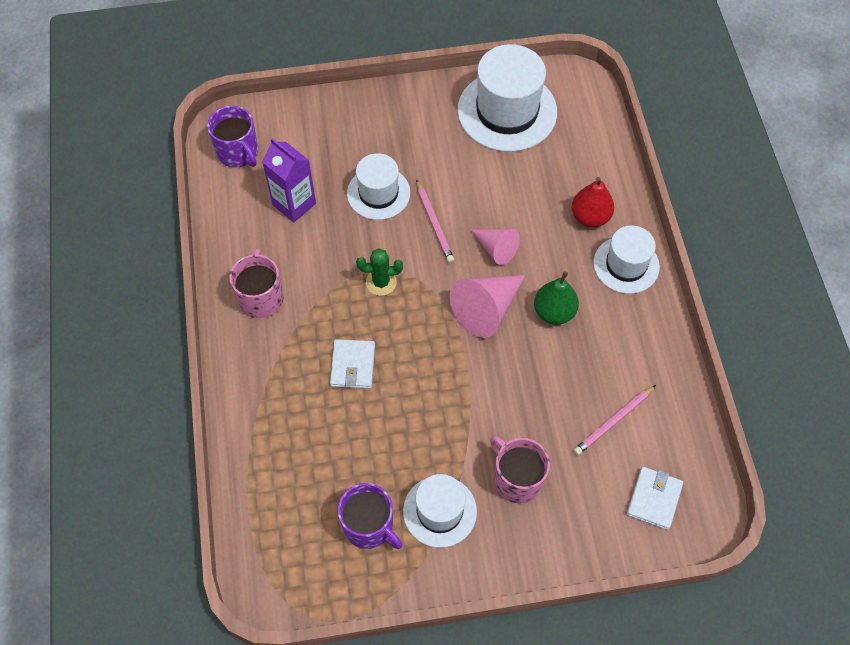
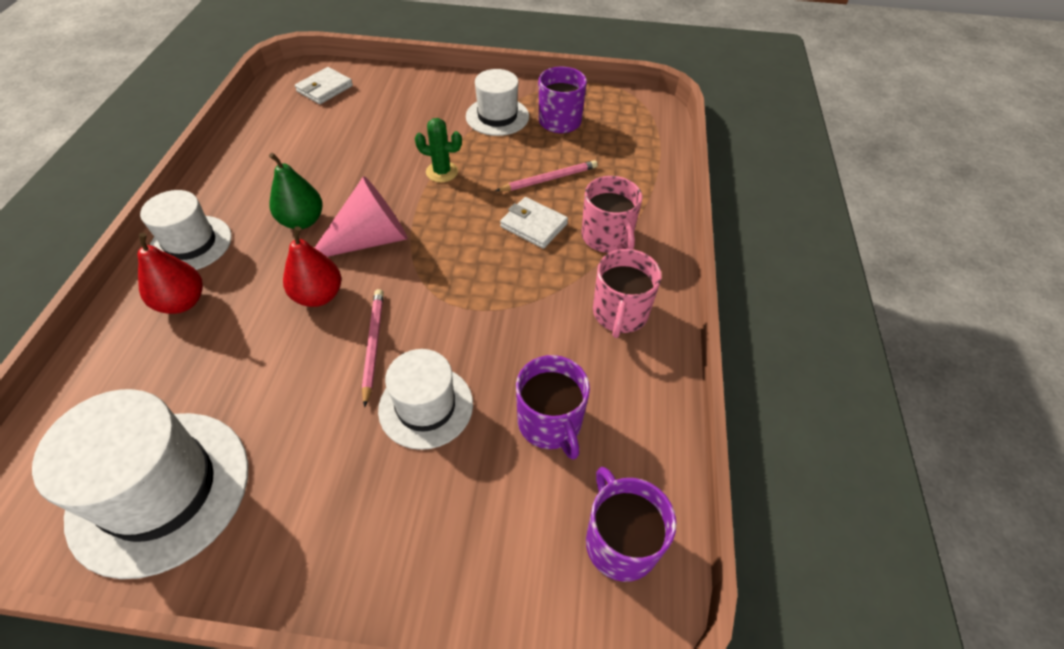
camera: 165 degrees left, 10 degrees down
(294, 204) = (550, 423): purple carton -> purple mug
(353, 365) = (533, 225): white wallet -> white wallet turned 75 degrees counterclockwise
(381, 282) = (471, 294): green cactus -> green cactus (442, 172)
(496, 249) = (318, 296): pink cone -> red pear
(517, 479) = (423, 120): pink mug -> pink mug (607, 237)
(613, 421) = (316, 134): pink pencil -> pink pencil (549, 179)

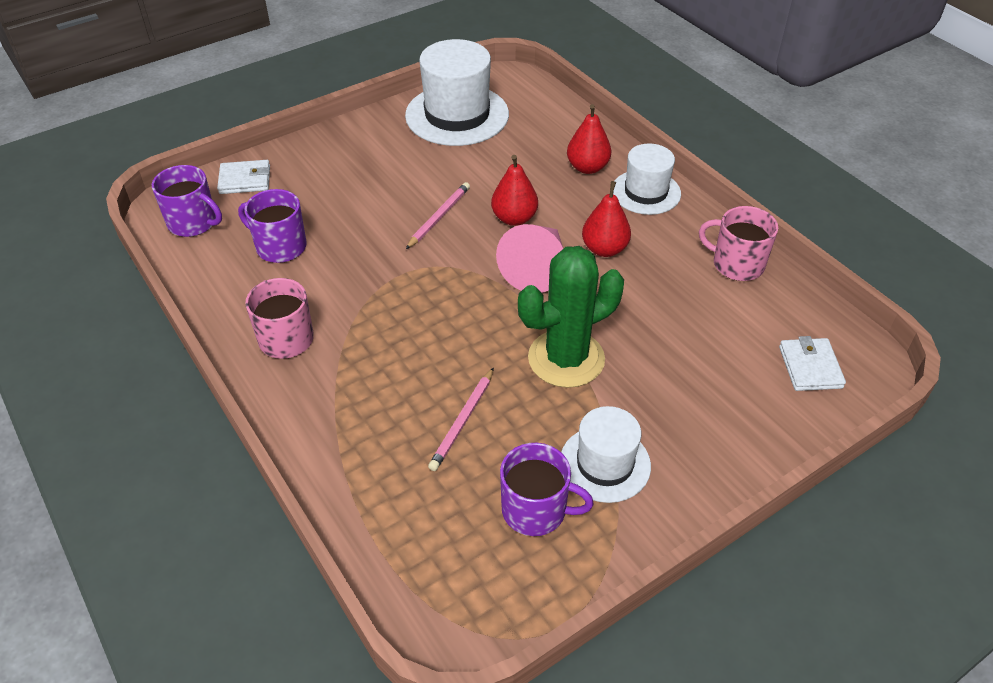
camera: 140 degrees right, 5 degrees down
(302, 221) = (604, 249): green pear -> red pear
(373, 345) = (439, 217): pink pencil -> pink pencil turned 105 degrees counterclockwise
(426, 406) = (367, 211): white hat -> none
(442, 172) = (566, 359): green cactus -> green cactus, size x2.00
(533, 225) = (425, 364): white wallet -> white wallet (245, 180)
(607, 237) = (349, 396): pink mug -> pink mug (736, 264)

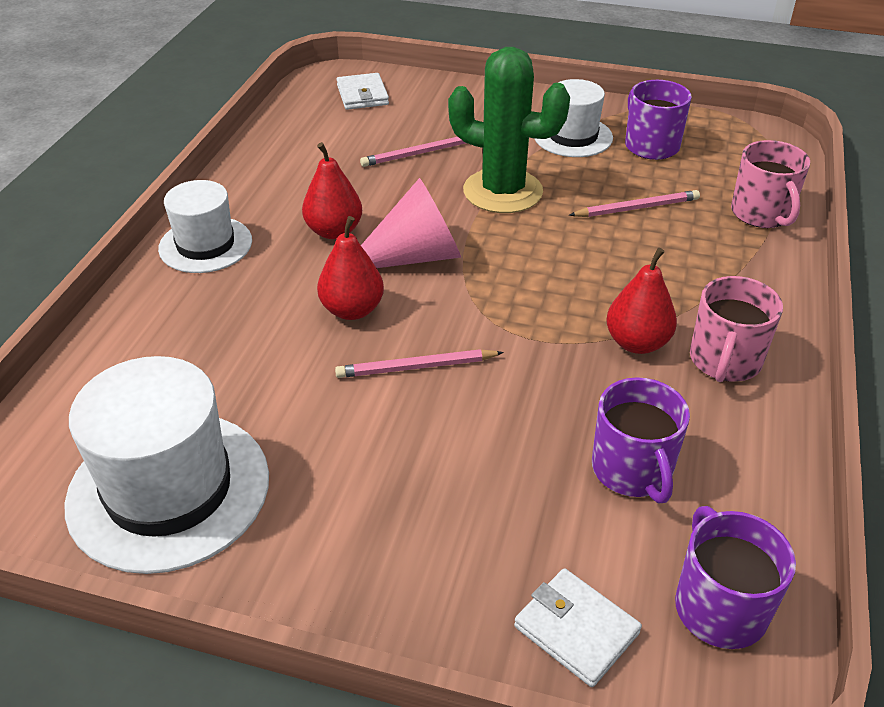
camera: 130 degrees left, 5 degrees down
(587, 167) = (195, 303): red pear -> red pear (637, 343)
(669, 345) = (419, 153): none -> pink pencil
(736, 264) = (272, 158): pink mug -> pink mug (762, 213)
(810, 367) = (362, 95): white wallet -> white wallet turned 60 degrees counterclockwise

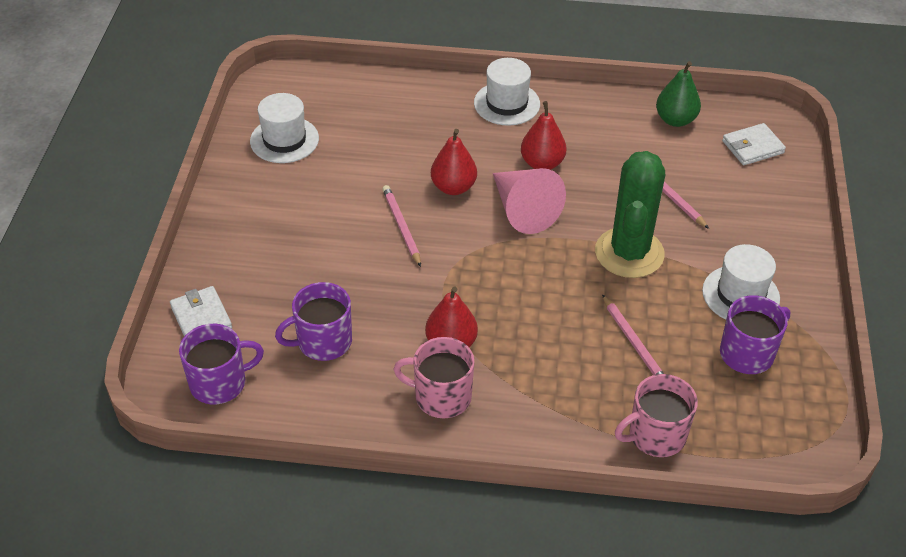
camera: 80 degrees right, 5 degrees up
(169, 489) = (284, 140): white hat -> white hat, size x0.61
(298, 131) = (675, 120): none -> green pear
(576, 630) = (201, 317): white wallet -> white wallet turned 60 degrees counterclockwise

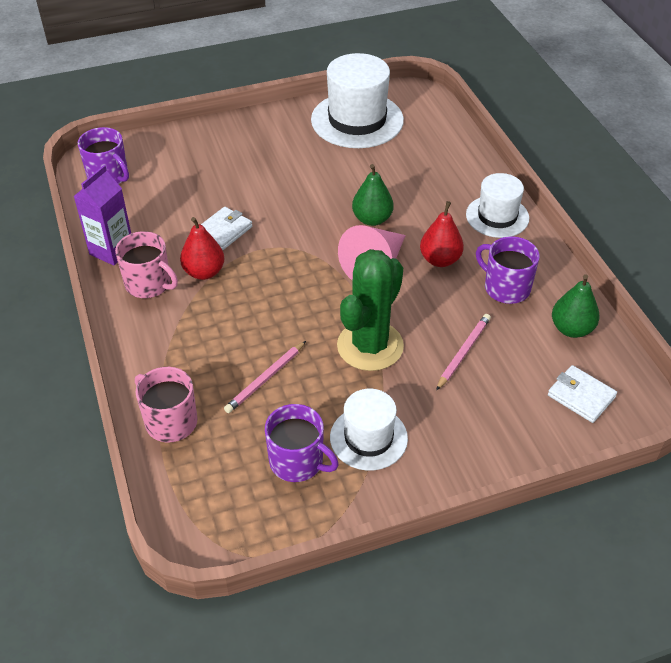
camera: 65 degrees right, 0 degrees up
(201, 317) = (161, 147): white wallet -> white wallet (224, 231)
(284, 140) = (357, 120): white hat -> white hat, size x1.64
(323, 342) = (170, 208): purple mug -> purple mug (506, 288)
(362, 416) = (111, 250): none -> purple carton
(402, 227) = (308, 207): pink pencil -> none
(441, 396) = (149, 284): pink mug -> pink mug turned 135 degrees clockwise
(453, 187) = (372, 219): red pear -> green pear
(629, 253) = (370, 346): green cactus -> green cactus turned 45 degrees counterclockwise

